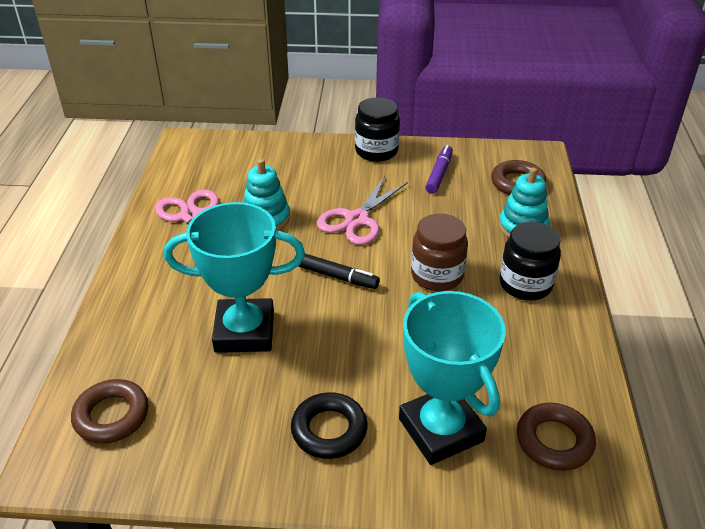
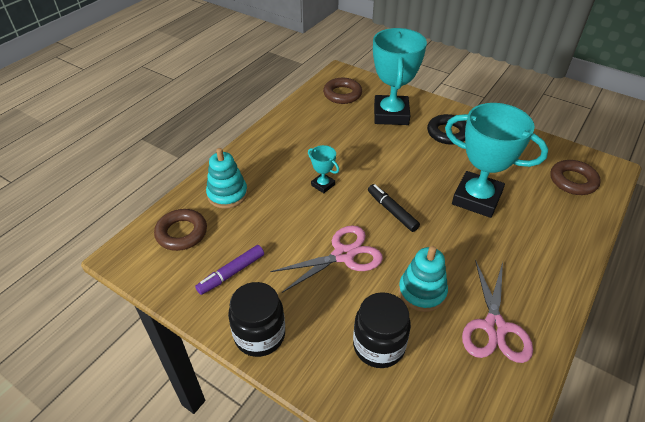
camera: 150 degrees left, 5 degrees up
(437, 275) = (323, 185): brown jar -> turquoise trophy
(525, 284) = (274, 158): black jar -> black jar (379, 346)

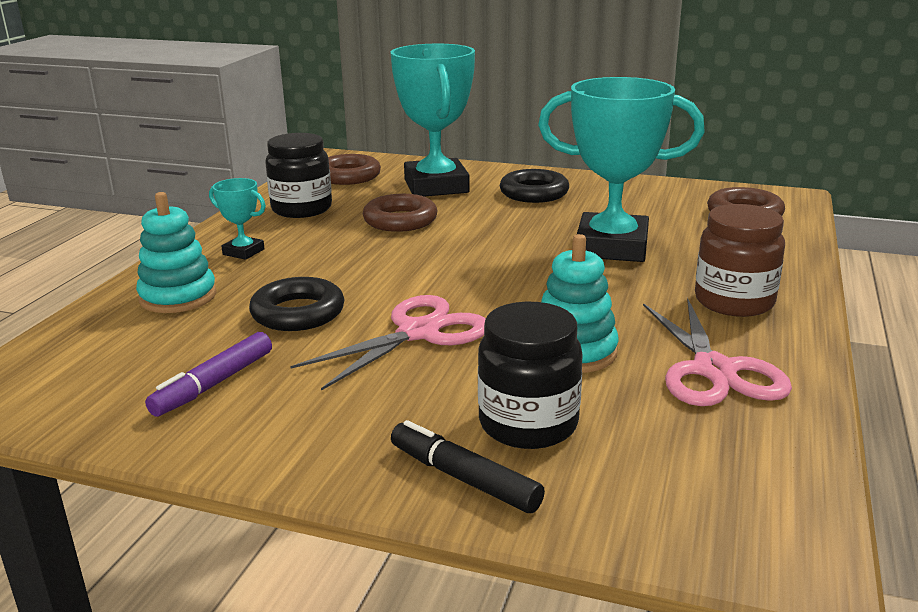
camera: 15 degrees left, 20 degrees down
(182, 233) = (98, 351): brown ring -> brown ring (400, 220)
(259, 335) = (295, 450): black jar -> black jar (302, 209)
(285, 222) = (298, 313): none -> black ring
(323, 185) = (351, 265): turquoise trophy -> turquoise trophy (243, 252)
(392, 211) = (482, 276): black marker -> black marker (464, 478)
(531, 268) = (734, 301): none -> brown jar

